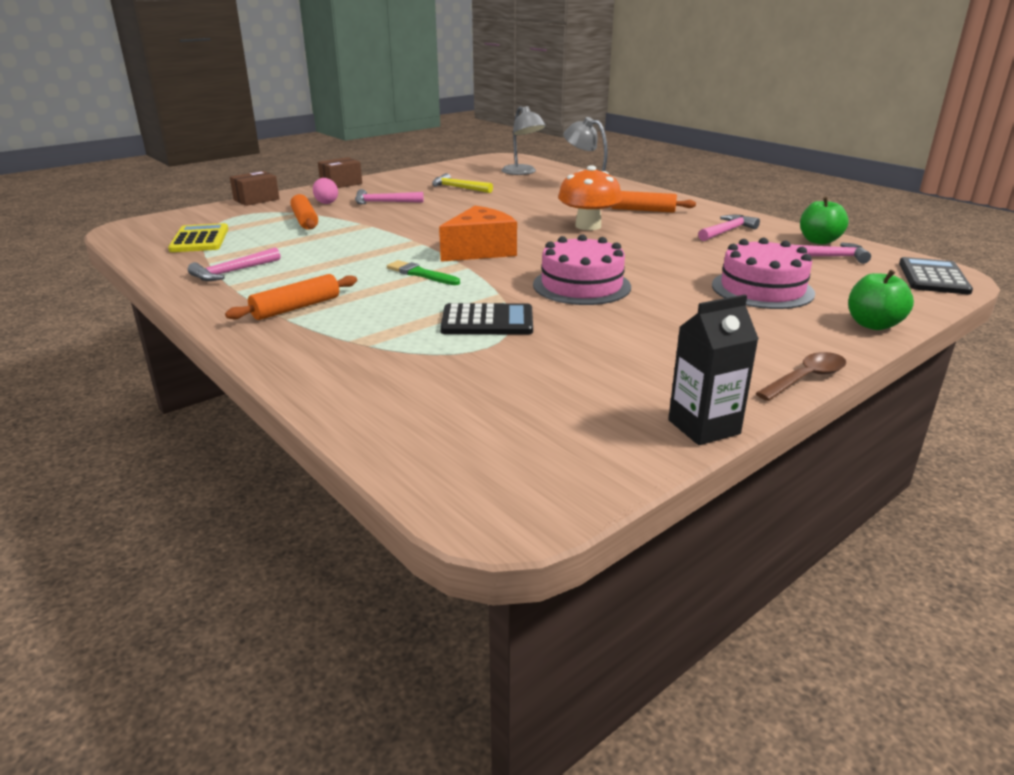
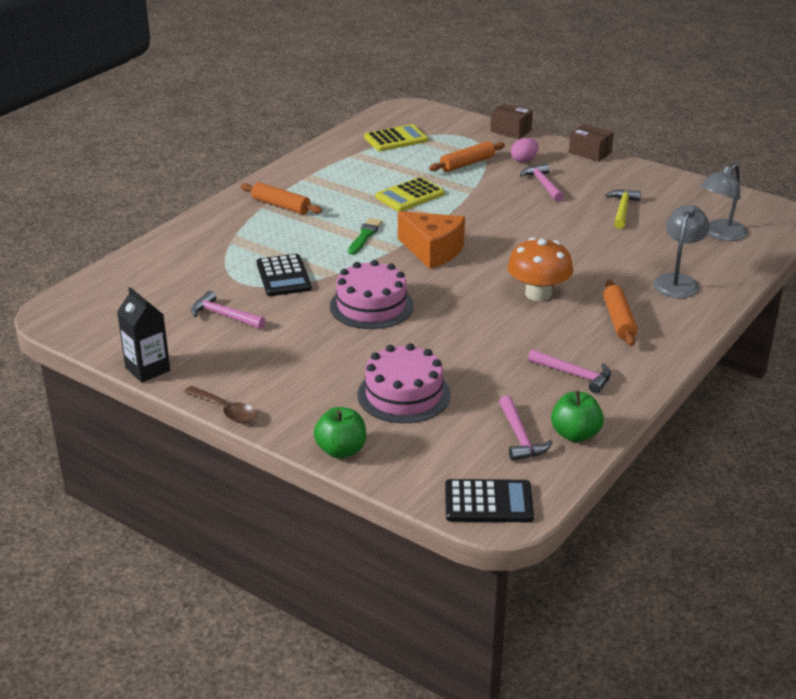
camera: 75 degrees right, 5 degrees up
(232, 272) = (335, 169): pink hammer -> pink hammer (224, 315)
(347, 247) = (410, 195): none -> yellow calculator

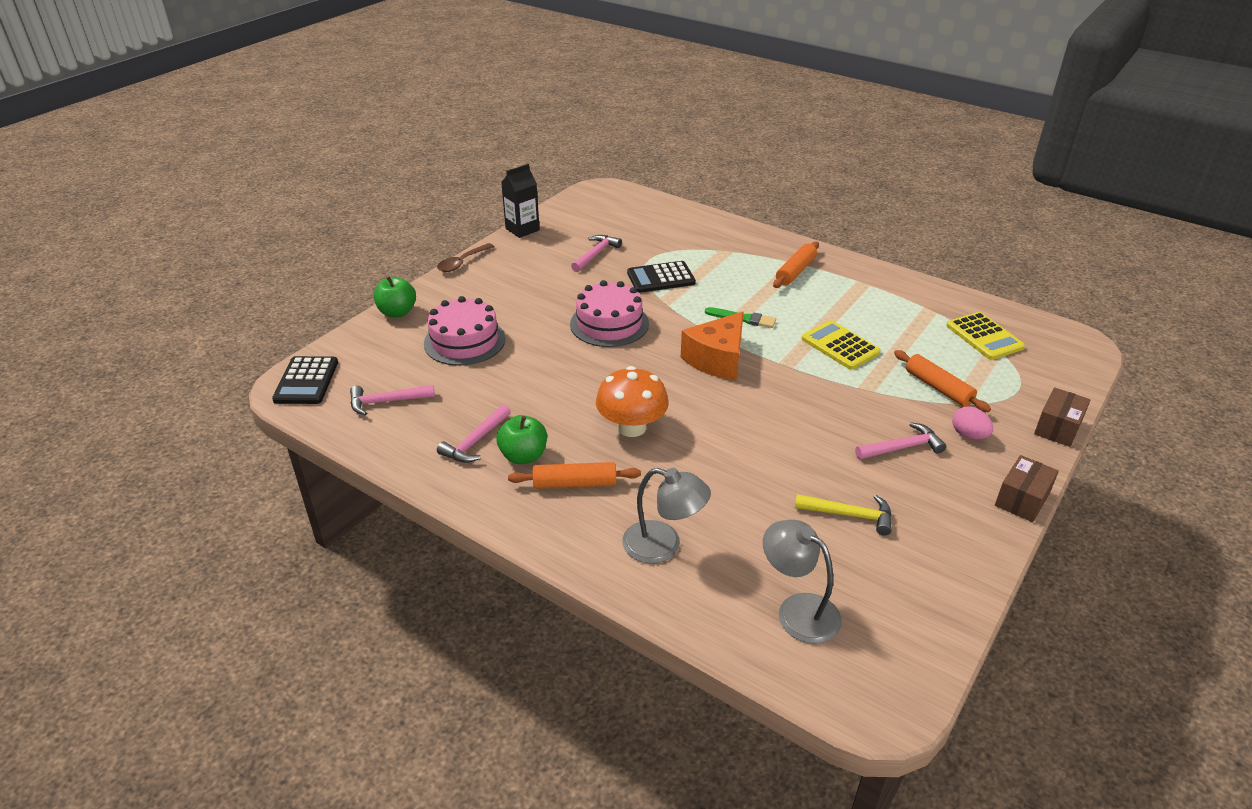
camera: 90 degrees right, 5 degrees up
(575, 434) = (379, 435): green apple -> green apple (523, 456)

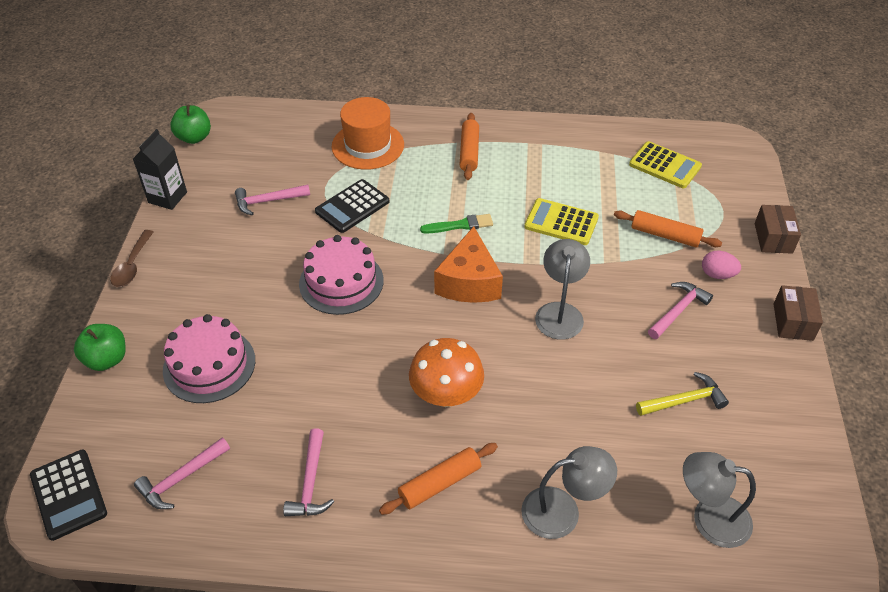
camera: 30 degrees left, 10 degrees up
(523, 456) = (370, 476): green apple -> green apple (194, 138)
(596, 254) = (268, 201): pink hammer -> pink hammer turned 105 degrees counterclockwise
(708, 242) = (368, 145): none -> orange hat
(782, 408) = (559, 312): none -> grey lamp

